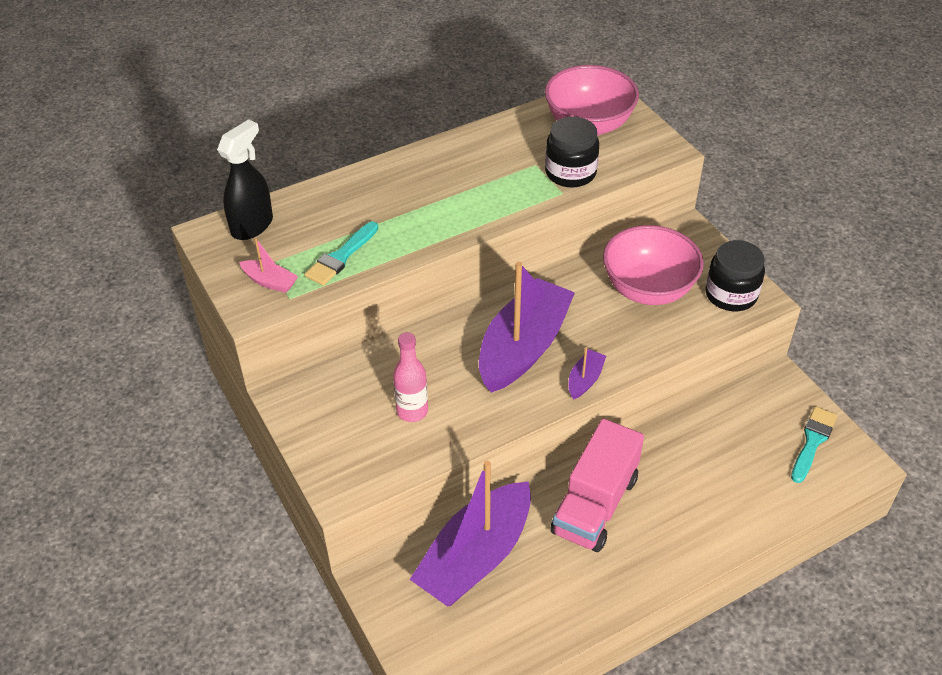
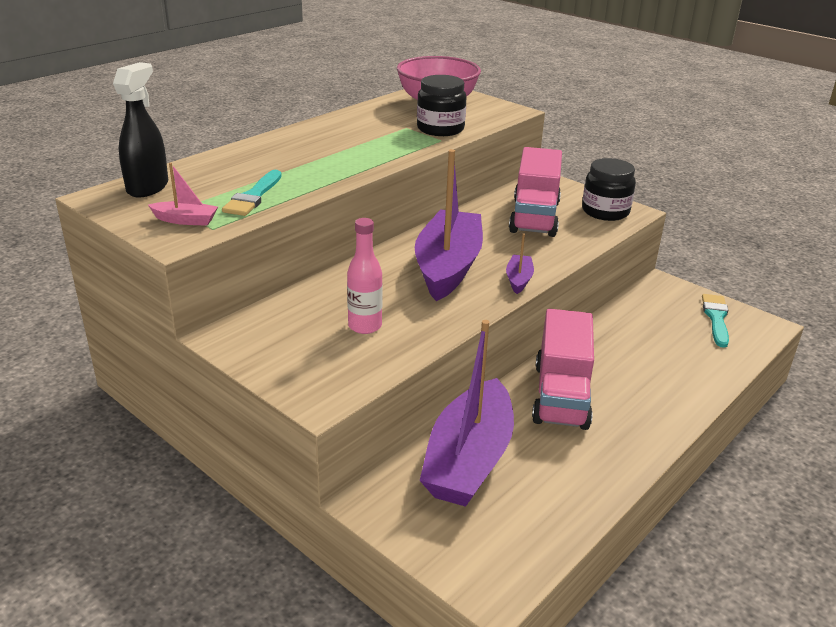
camera: 20 degrees left, 15 degrees down
(648, 289) = (534, 217): pink bowl -> pink truck

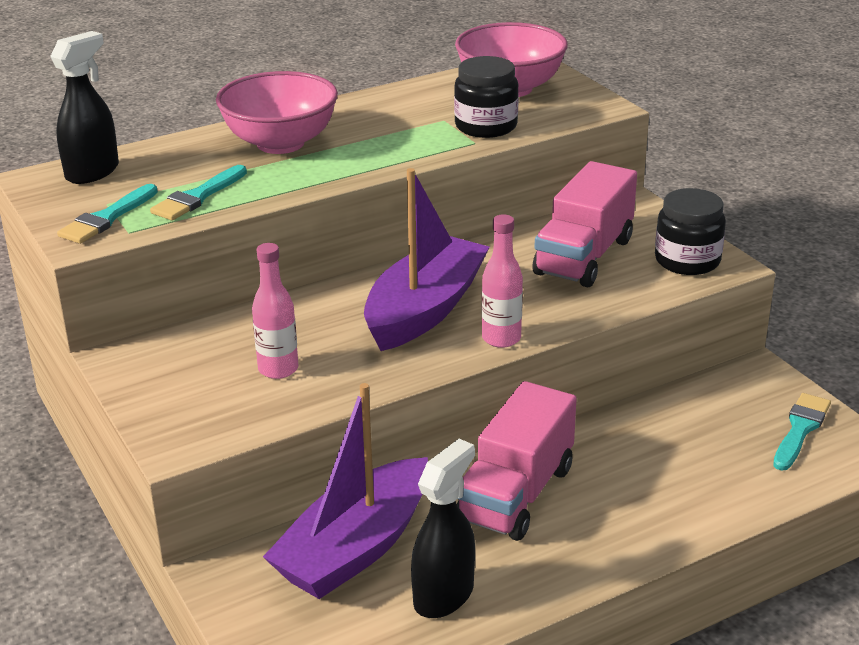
camera: 20 degrees right, 0 degrees up
(185, 220) = (107, 218): pink boat -> turquoise brush
(293, 153) = (280, 143): none -> pink bowl
(519, 279) = (501, 338): purple boat -> pink bottle
(559, 482) = (444, 595): none -> black spray bottle

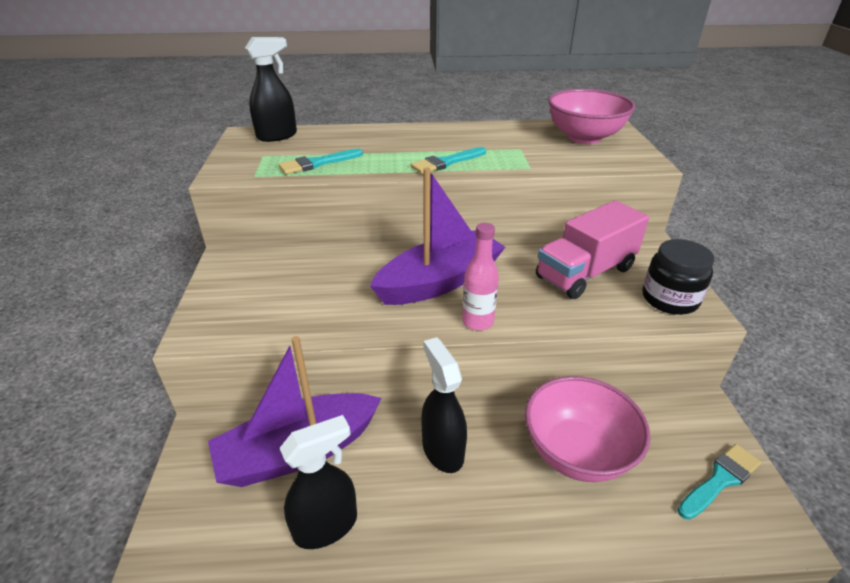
camera: 25 degrees right, 5 degrees up
(107, 218) = (252, 164): turquoise brush -> turquoise brush (446, 162)
(278, 369) = (308, 297): pink bottle -> none
(280, 143) = (401, 142): pink bowl -> pink bowl (577, 452)
(486, 126) = (547, 158): black jar -> none
(516, 494) = (442, 450): pink truck -> black spray bottle

